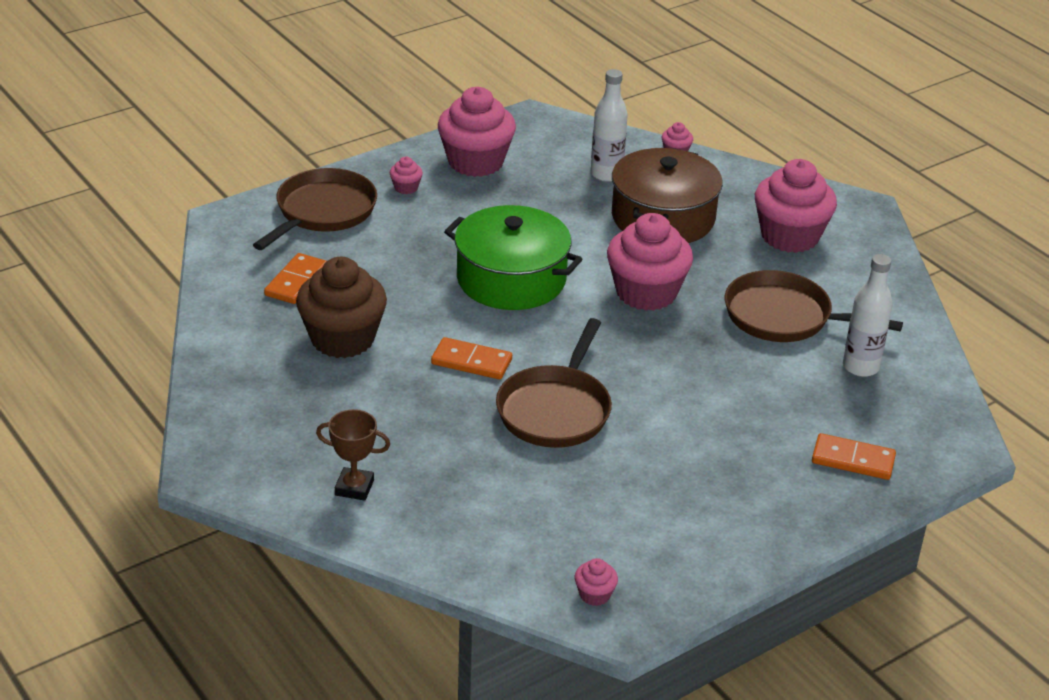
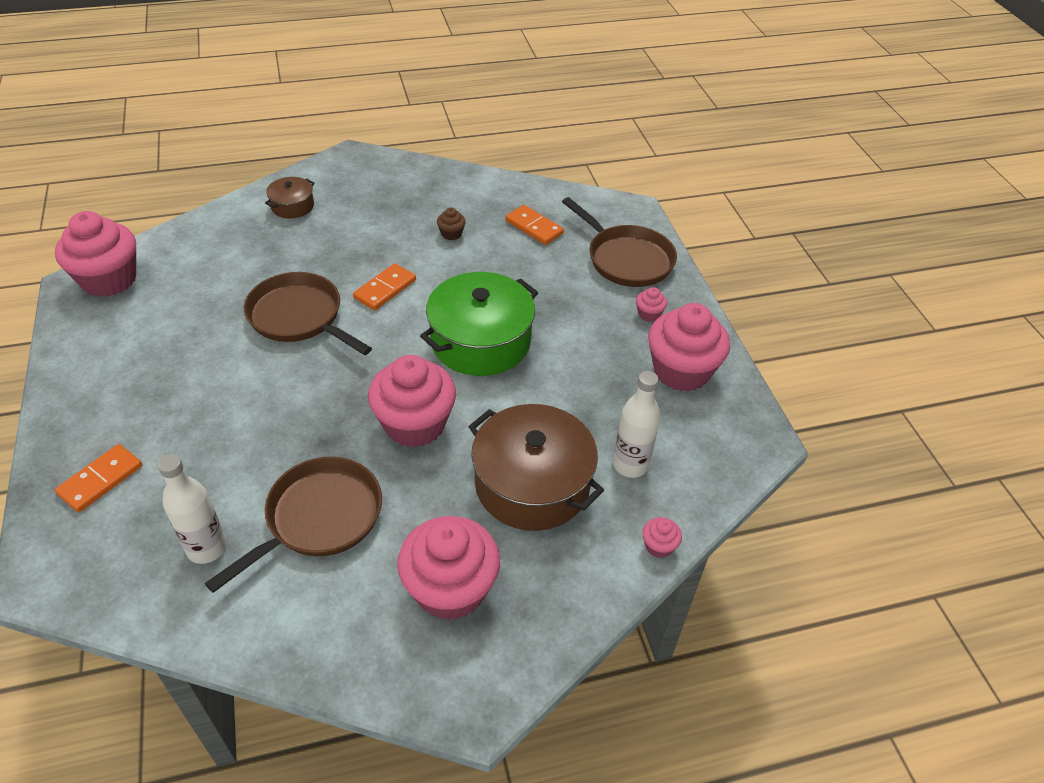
camera: 110 degrees right, 10 degrees up
(342, 339) = (451, 234): brown cupcake -> brown cupcake, size x0.42
(354, 487) = (292, 206): brown trophy -> brown pot
(594, 594) = (109, 279): pink cupcake -> pink cupcake, size x2.40

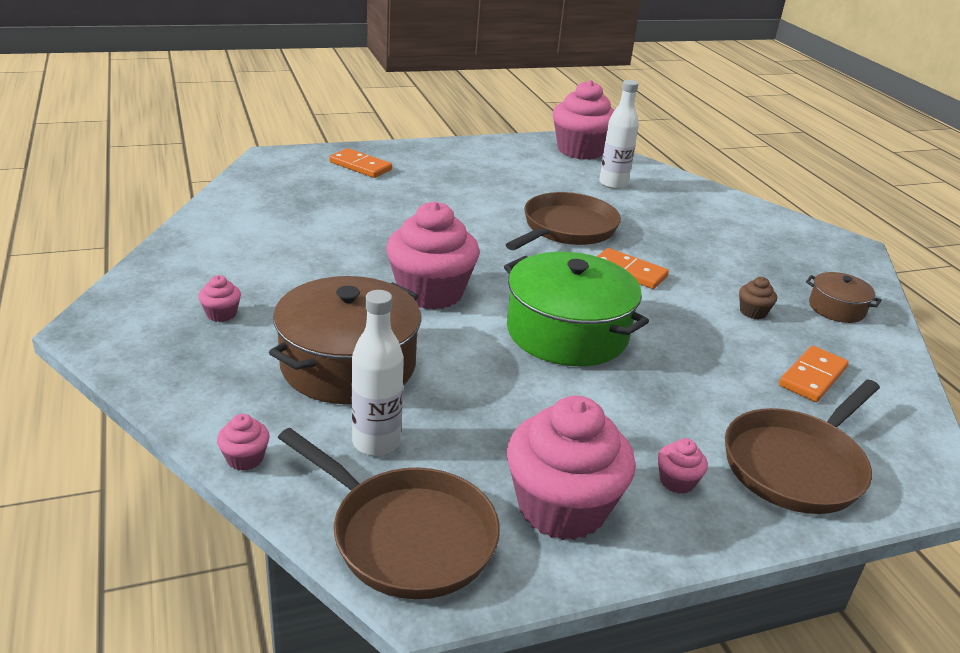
camera: 85 degrees right, 15 degrees down
(206, 548) = (289, 206): white bottle -> white bottle (613, 184)
(292, 206) = (734, 218): brown pot -> brown pot (836, 308)
(319, 518) = (314, 249): brown pan -> brown pan (406, 536)
(450, 589) = (221, 314): pink cupcake -> pink cupcake, size x0.42

